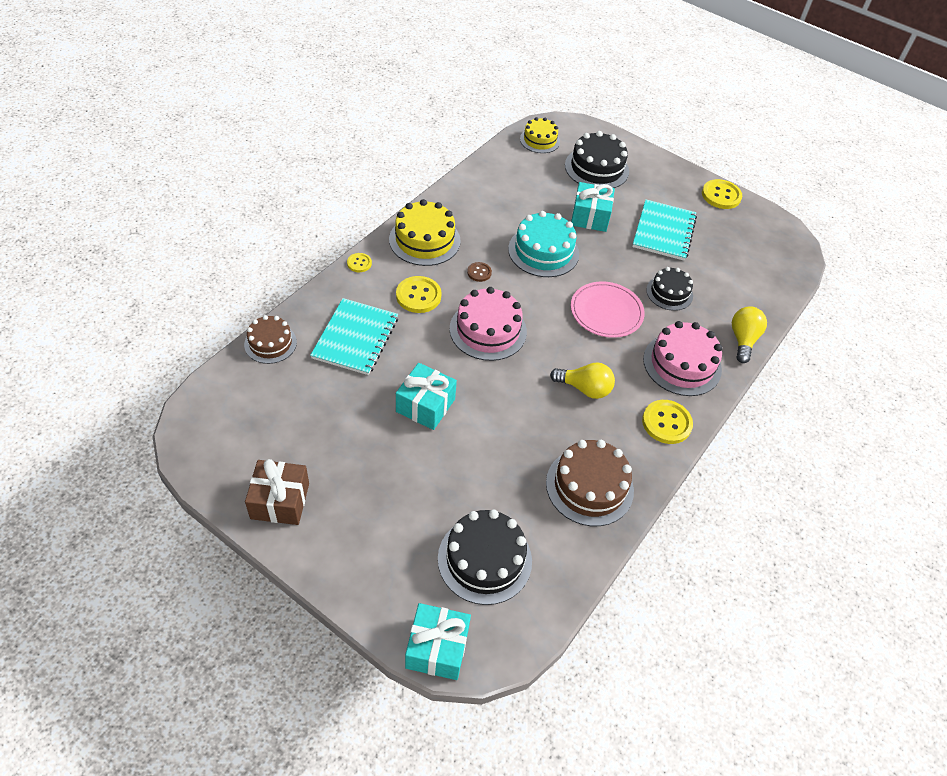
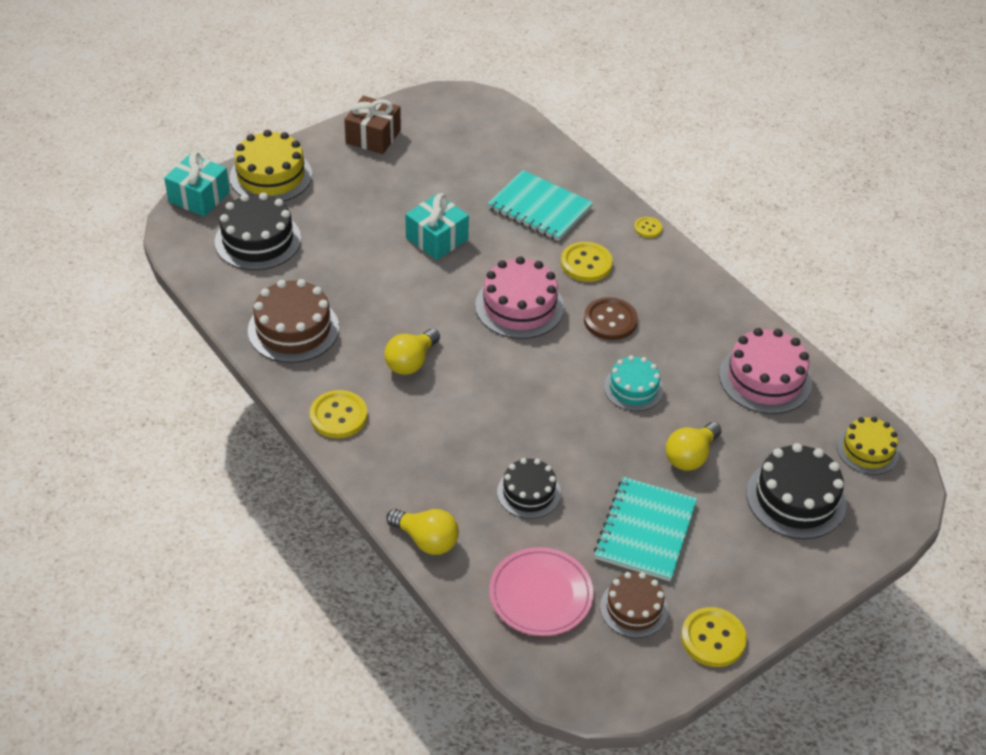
camera: 110 degrees right, 5 degrees down
(270, 343) = (551, 153): brown cake -> brown cake (634, 608)
(424, 240) = (675, 286): yellow cake -> yellow cake (271, 176)
(479, 272) = (610, 320): brown button -> brown button, size x1.80
(543, 251) = (633, 388): turquoise cake -> turquoise cake, size x0.64
(590, 217) = (690, 456): turquoise gift -> yellow light bulb
(606, 312) = (515, 417): pink plate -> pink plate (540, 594)
(664, 231) = (645, 530): turquoise notebook -> turquoise notebook turned 75 degrees clockwise
(682, 364) = (412, 461): pink cake -> pink cake (765, 378)

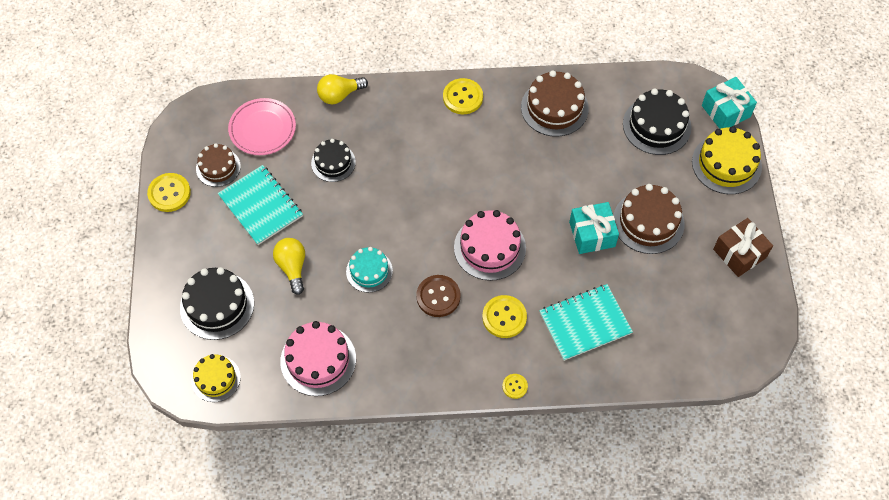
camera: 125 degrees right, 15 degrees up
(388, 205) = (648, 222): none -> brown cake
(411, 362) = (481, 157): yellow light bulb -> none

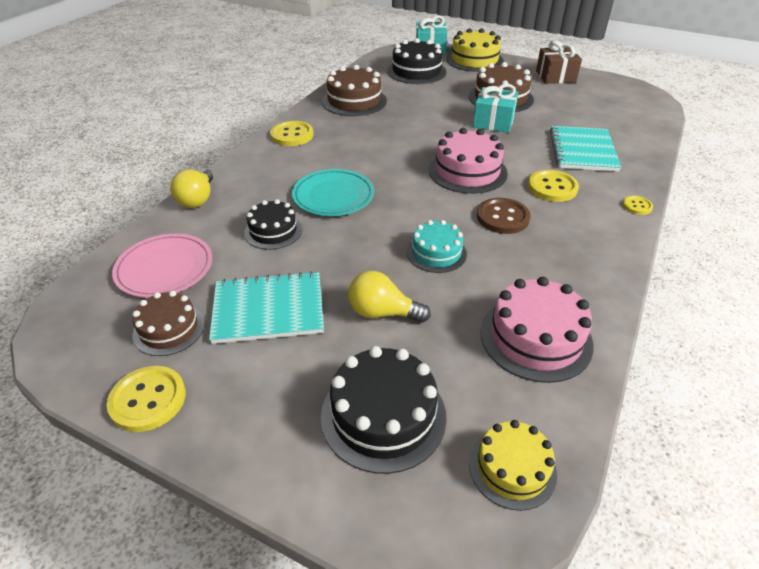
camera: 60 degrees left, 20 degrees down
(396, 174) = (333, 196): none -> turquoise plate

